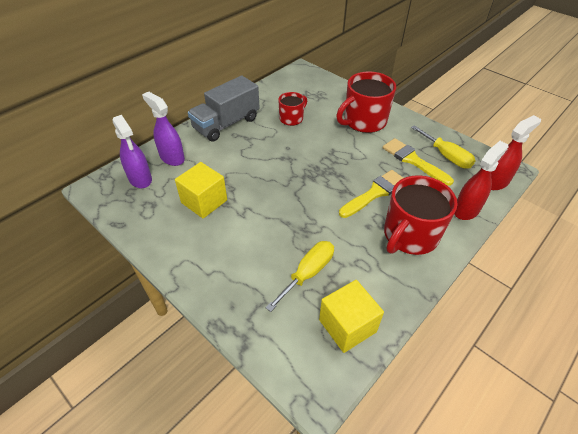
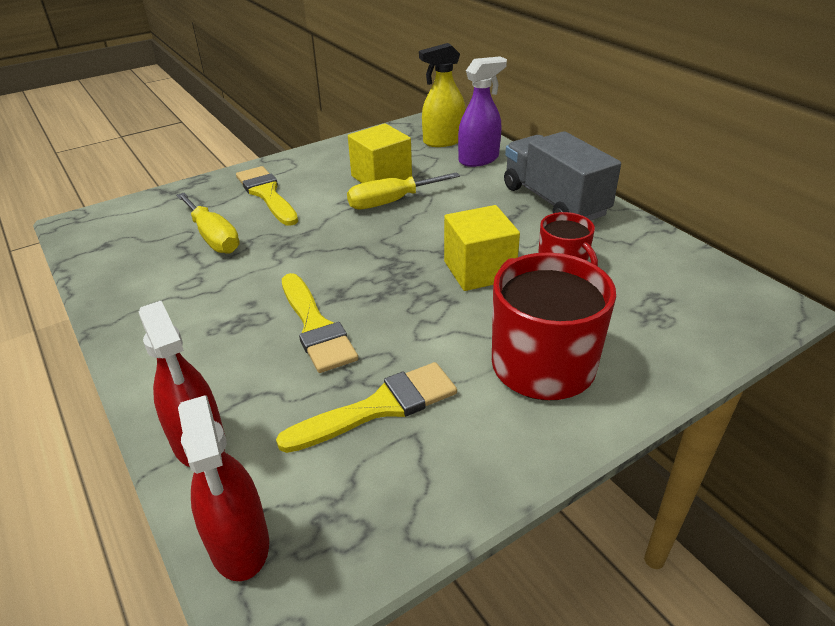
camera: 105 degrees right, 10 degrees down
(140, 179) = (443, 141): purple spray bottle -> yellow spray bottle
(238, 263) = (267, 194): none -> yellow brush
(347, 326) = (121, 254): yellow cube -> yellow cube (479, 270)
(409, 235) = (200, 342): red mug -> none
(446, 156) = (371, 476): yellow screwdriver -> yellow screwdriver (391, 202)

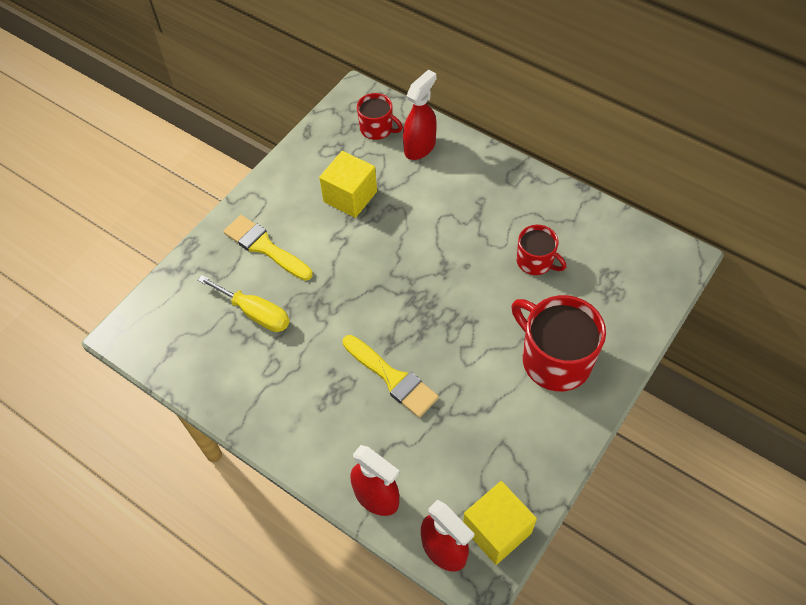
camera: 20 degrees left, 20 degrees up
(379, 407) = (471, 430): yellow brush -> none
(391, 202) = (375, 226): yellow screwdriver -> none
(443, 141) = (377, 129): yellow spray bottle -> red mug
(479, 159) = (420, 147): purple spray bottle -> red spray bottle
(479, 270) = (479, 284): yellow cube -> yellow cube (497, 530)
(554, 201) = (502, 186): grey truck -> none

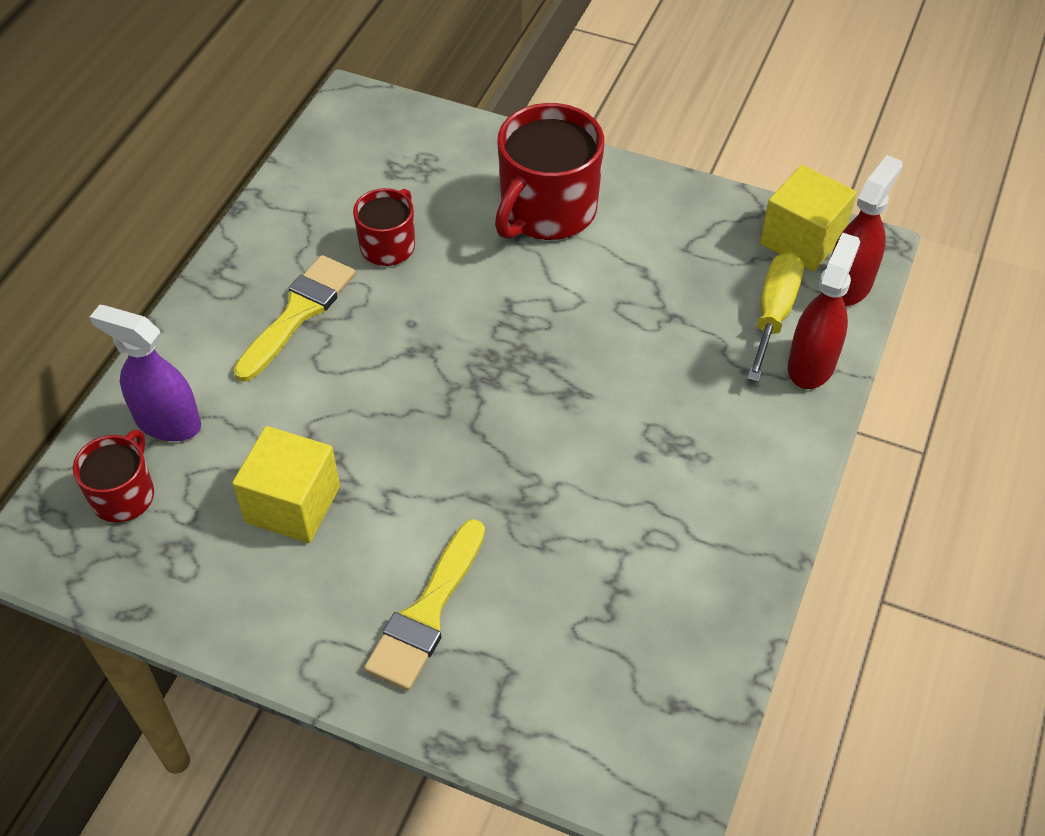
camera: 105 degrees left, 5 degrees down
(255, 313) = (567, 589): yellow screwdriver -> yellow screwdriver (773, 314)
(392, 378) = (630, 379): yellow brush -> yellow brush (298, 313)
(420, 147) = (167, 422): red spray bottle -> purple spray bottle

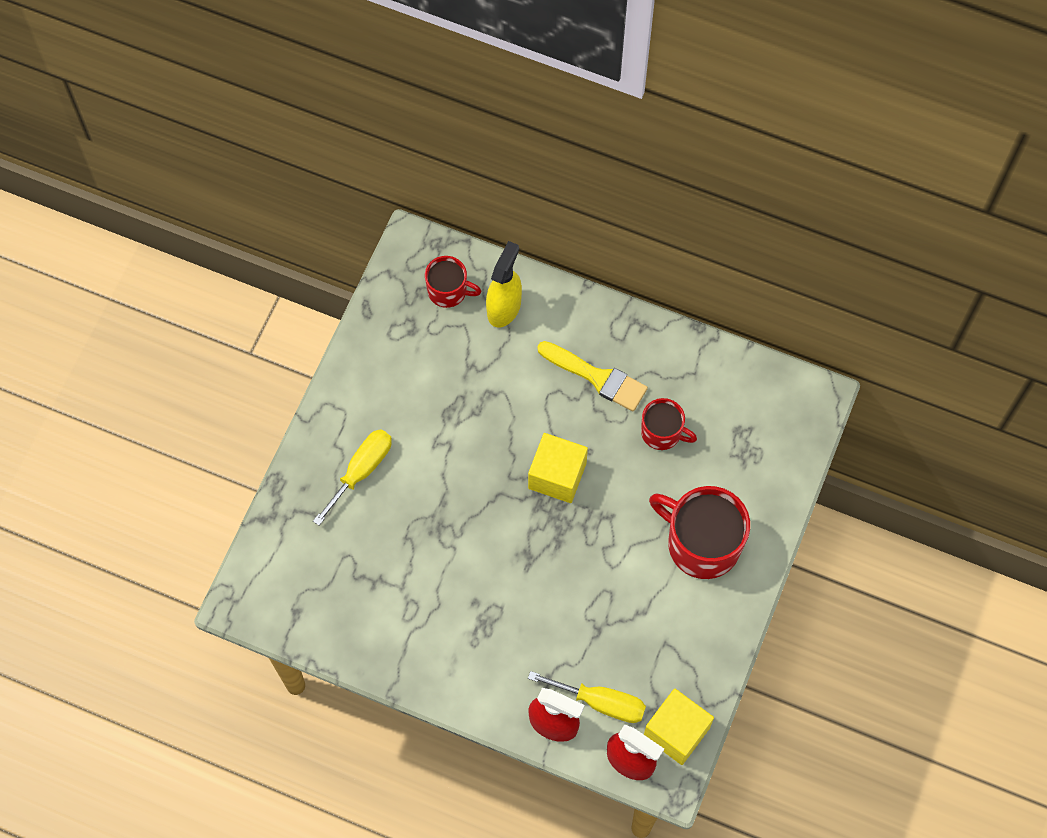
camera: 90 degrees right, 15 degrees up
(167, 422) = (504, 307): purple spray bottle -> yellow spray bottle
(292, 504) = (440, 388): yellow cube -> yellow cube (557, 476)
(427, 613) = (361, 470): yellow brush -> yellow screwdriver

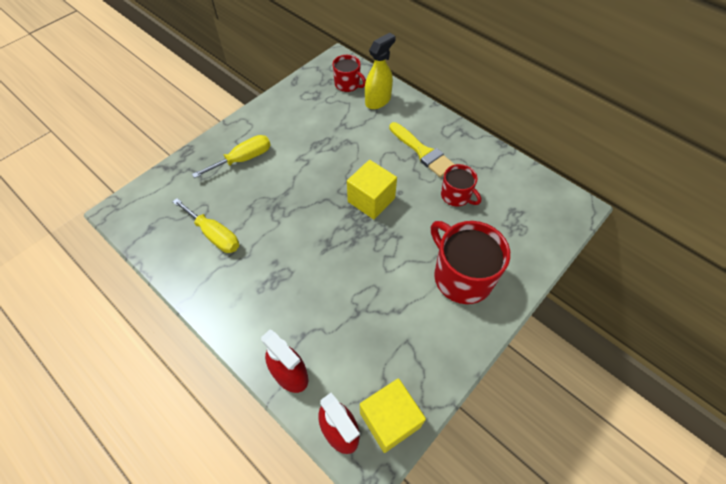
camera: 20 degrees right, 10 degrees down
(601, 702) = (336, 370): yellow screwdriver -> yellow screwdriver (214, 235)

